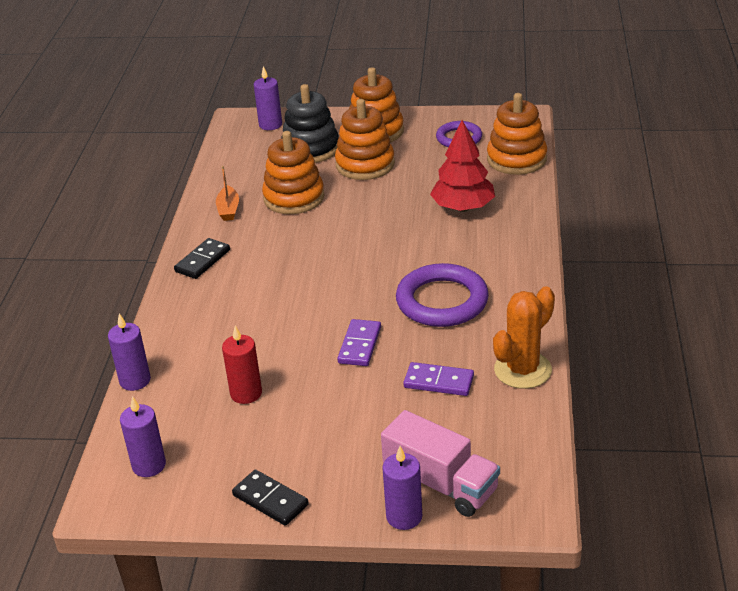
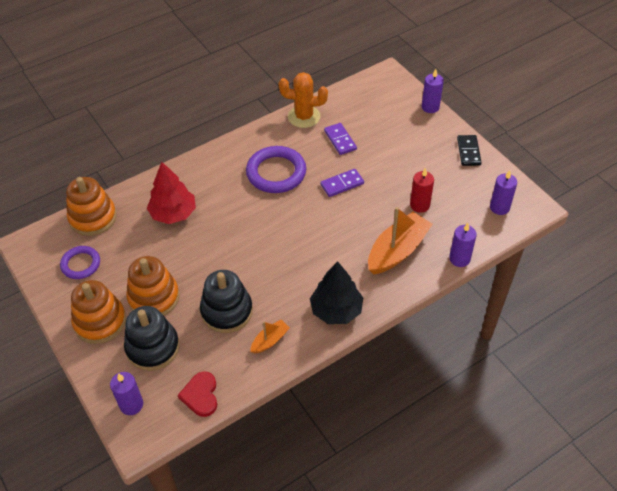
camera: 130 degrees left, 15 degrees up
(203, 261) = (336, 310): black domino -> black tree
(210, 338) = (397, 251): none -> orange boat
(230, 157) = (201, 395): none -> red heart
(294, 198) = (227, 311): orange stacking toy -> black stacking toy
(441, 484) = (401, 106): pink truck -> none

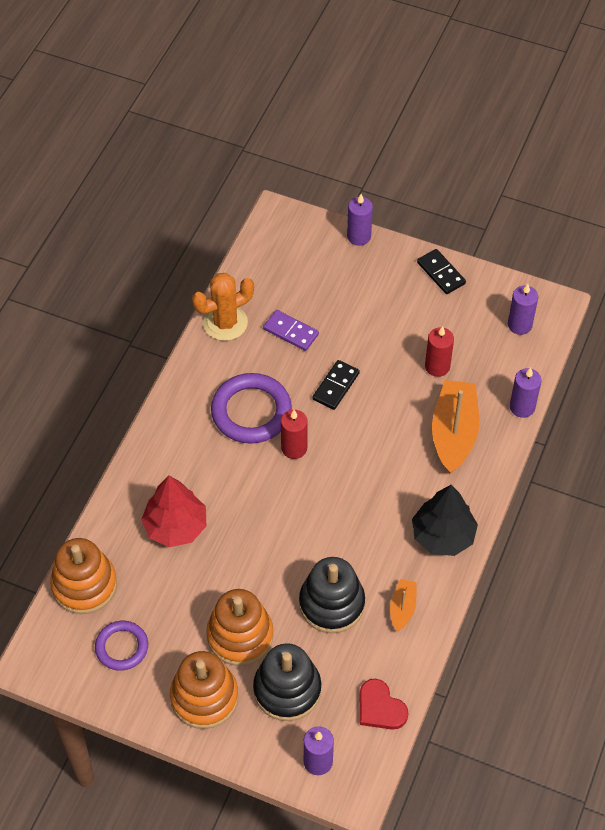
camera: 35 degrees left, 5 degrees up
(284, 206) = (294, 448): none -> red candle
(342, 184) = (336, 386): purple domino -> black domino

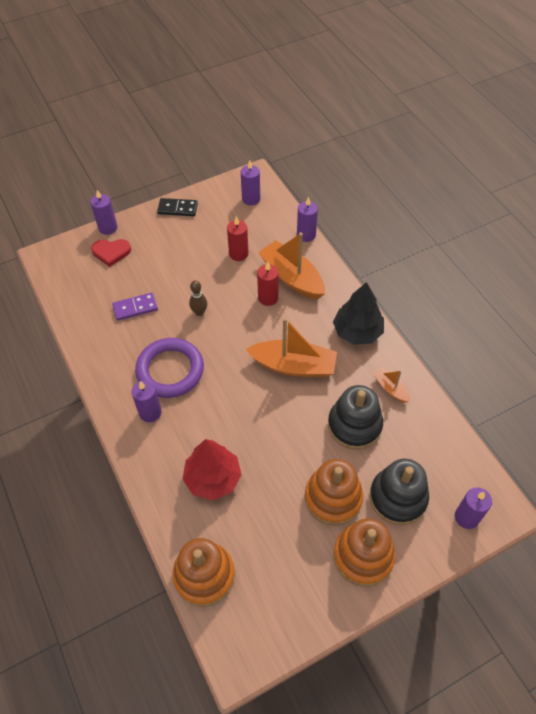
camera: 50 degrees left, 0 degrees up
(122, 647) = (277, 585): purple ring -> none
(195, 430) = (150, 412): none -> purple candle
(225, 323) = (89, 338): orange cactus -> none
(294, 448) = (221, 366): red candle -> red candle (268, 298)
(336, 386) = (199, 312): black domino -> brown bowling pin
(350, 508) = (293, 366): none -> orange boat
(380, 707) = (453, 451): red heart -> red heart (111, 252)

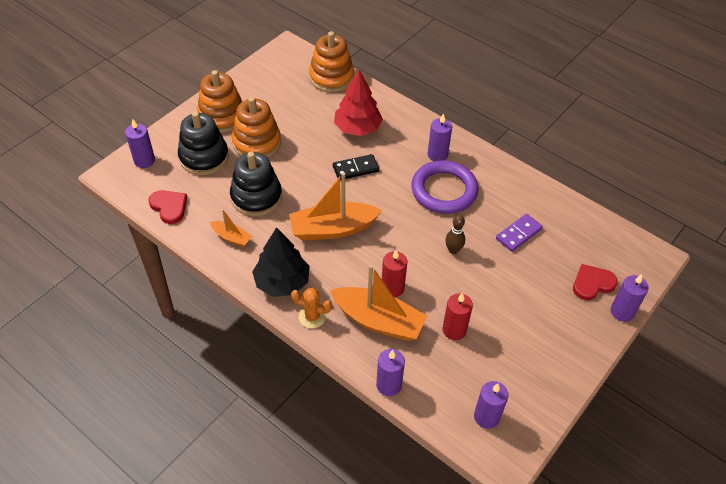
camera: 155 degrees right, 5 degrees down
(177, 209) = (565, 367): black domino -> black domino (355, 169)
(342, 296) = (312, 317): none -> orange cactus
(446, 443) = (169, 207): none -> red heart

